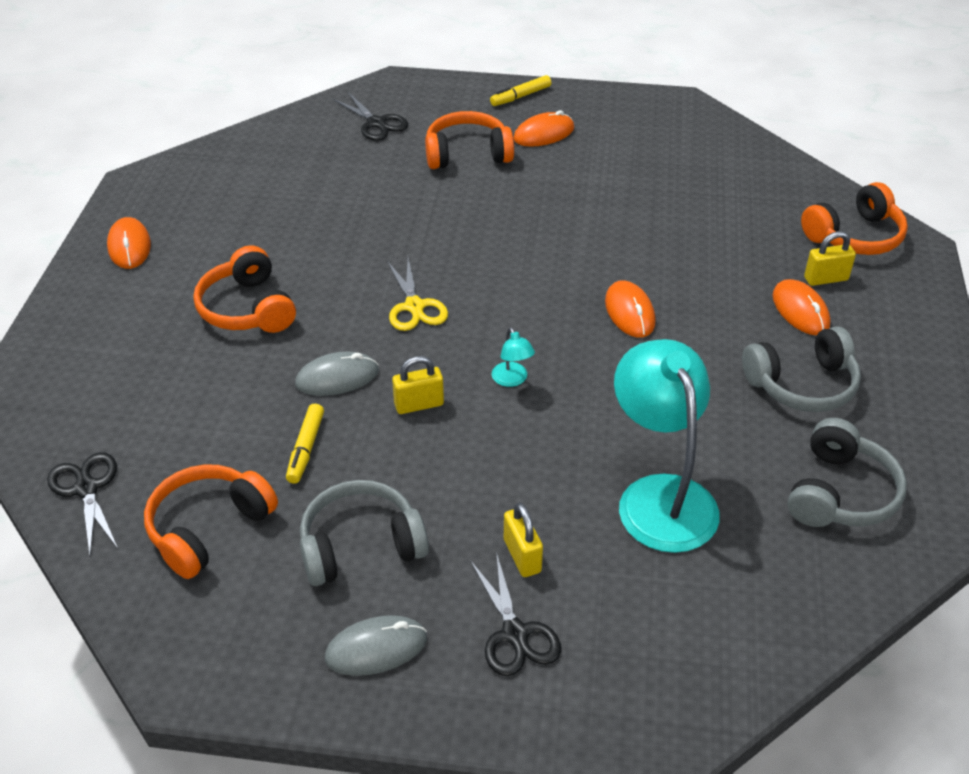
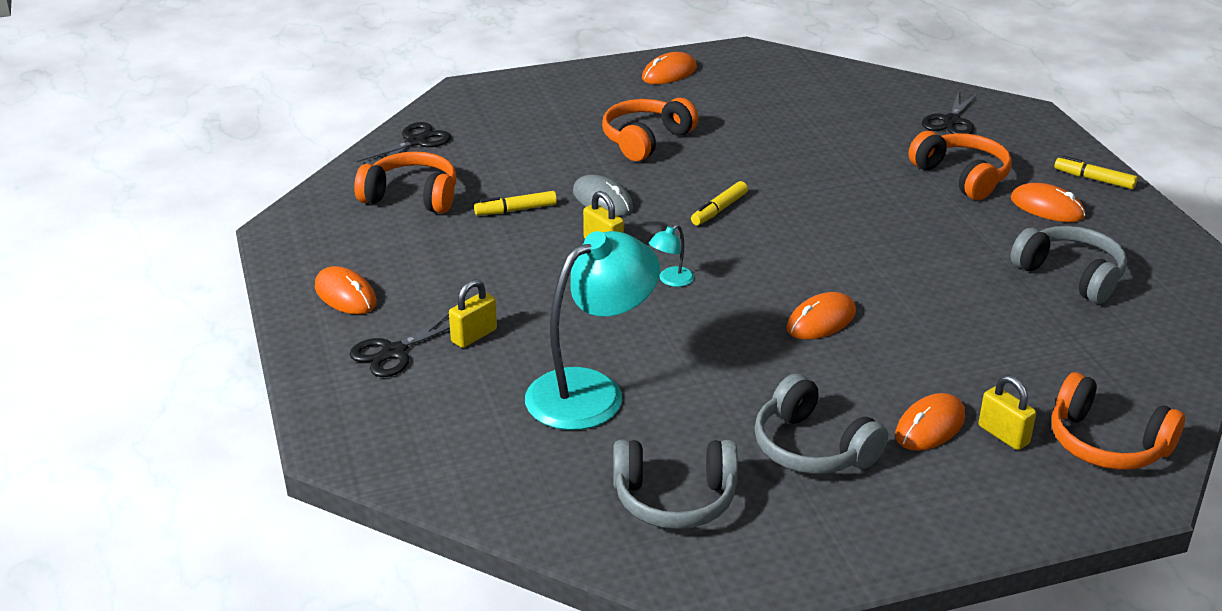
camera: 65 degrees right, 10 degrees down
(360, 545) = (436, 261): grey headphones -> grey headphones (1070, 275)
(376, 648) = (345, 295): grey mouse -> orange mouse
(414, 307) = (719, 210): yellow scissors -> yellow marker

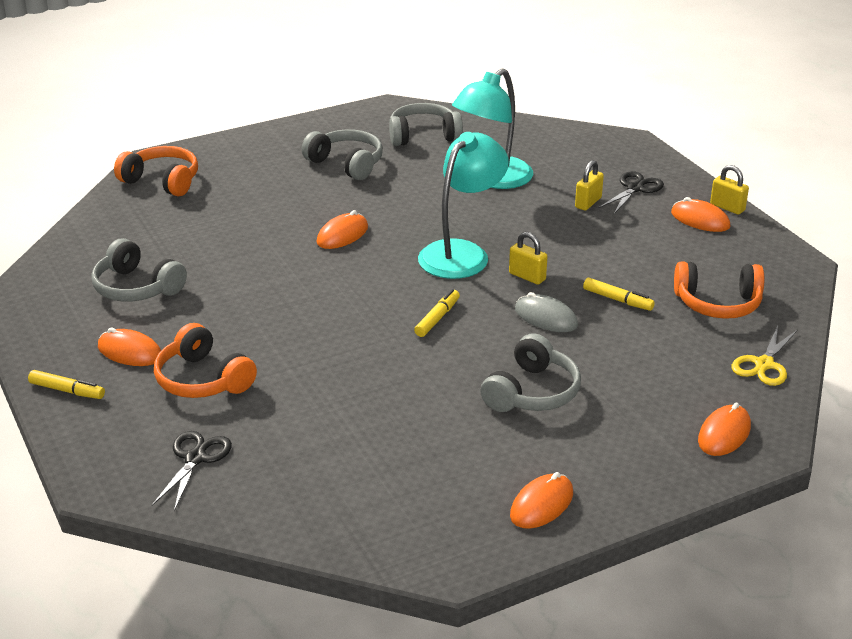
camera: 170 degrees right, 0 degrees up
(416, 142) = (764, 364): black scissors -> yellow scissors
(516, 210) = (617, 300): yellow marker -> yellow marker turned 60 degrees clockwise
(646, 140) = (532, 392): orange headphones -> grey headphones
(671, 280) = (462, 253): turquoise lamp -> turquoise lamp, size x2.50
(930, 426) = (272, 180): orange mouse -> orange mouse (724, 434)
(1003, 435) = (226, 180): yellow padlock -> yellow padlock (727, 207)

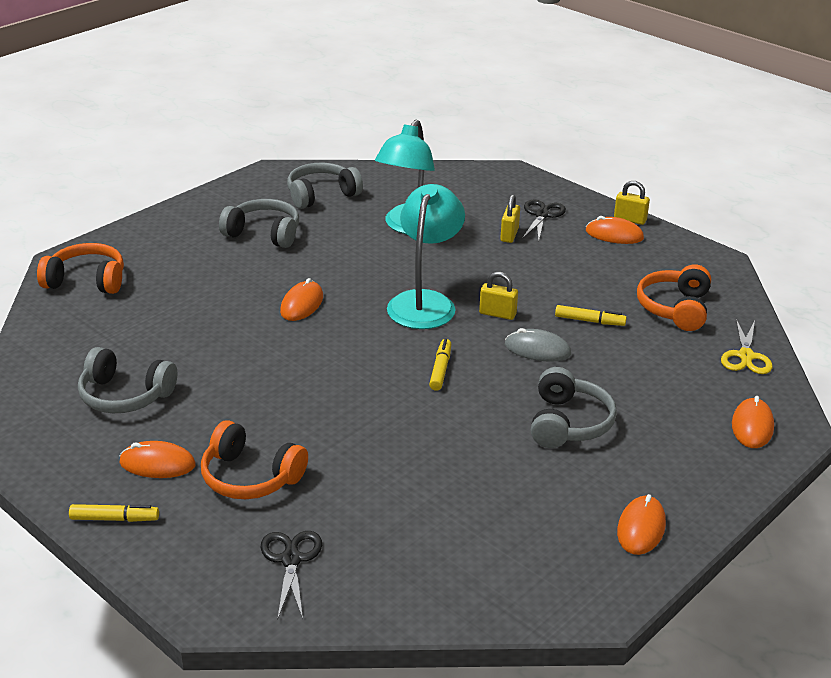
camera: 20 degrees left, 0 degrees up
(718, 303) = (675, 308): orange headphones -> orange headphones turned 120 degrees clockwise

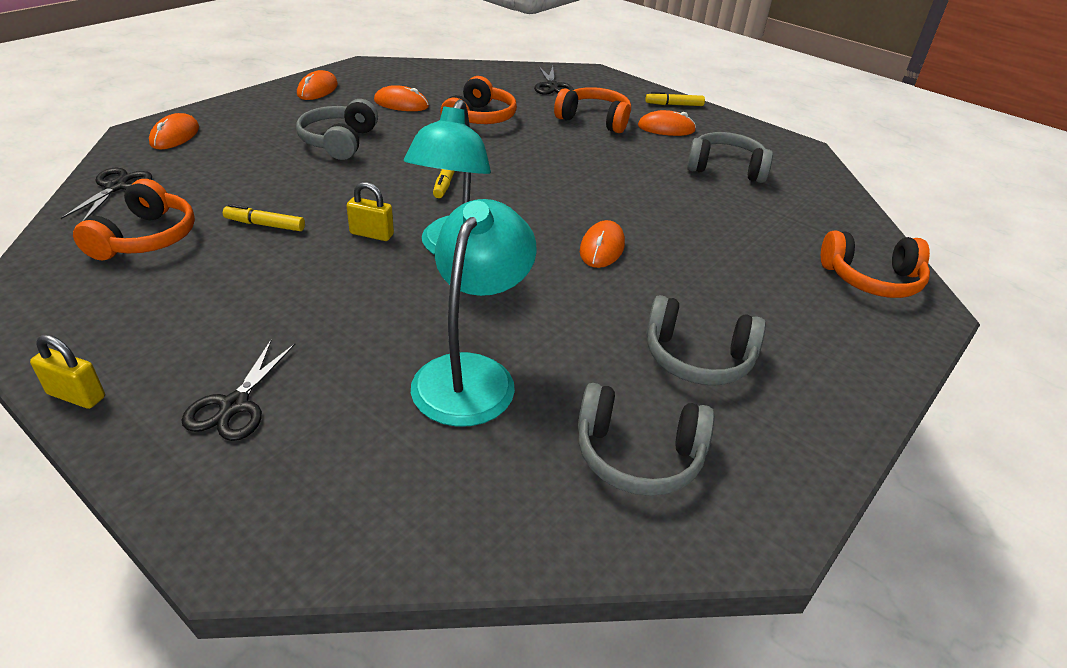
camera: 175 degrees right, 5 degrees up
(321, 195) = (638, 455): grey headphones -> grey headphones turned 45 degrees clockwise
(406, 473) = (479, 118): none -> orange headphones
(509, 235) = (312, 357): yellow padlock -> none
(537, 349) = (340, 197): grey mouse -> none
(614, 235) = (133, 359): orange mouse -> orange mouse (401, 104)
(745, 356) = (116, 187): yellow scissors -> black scissors

